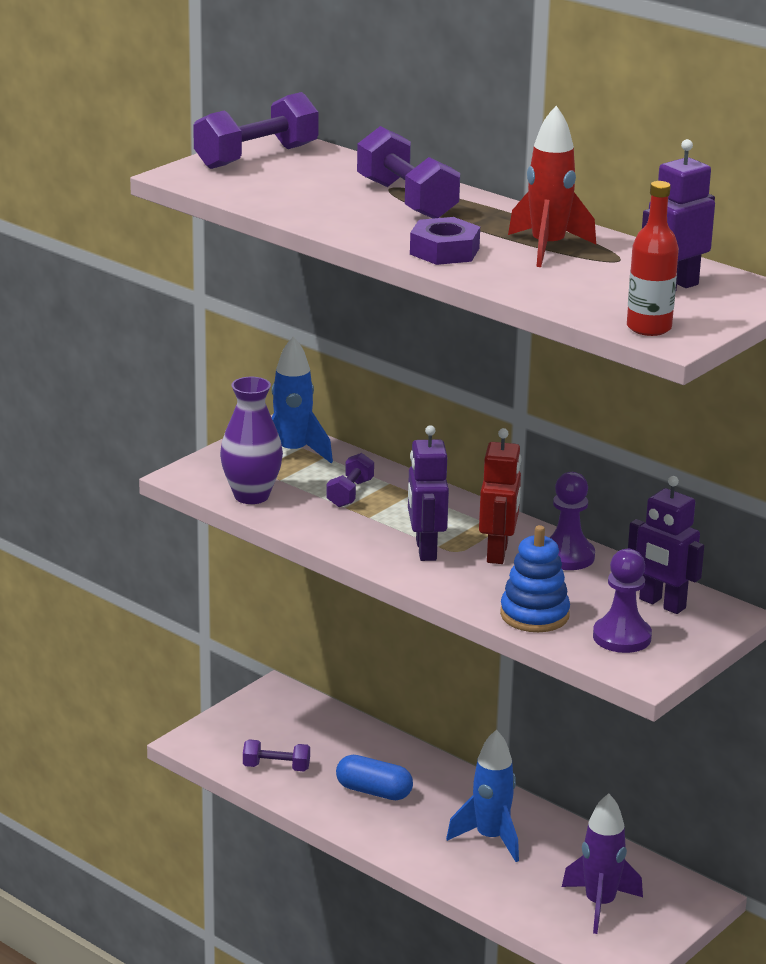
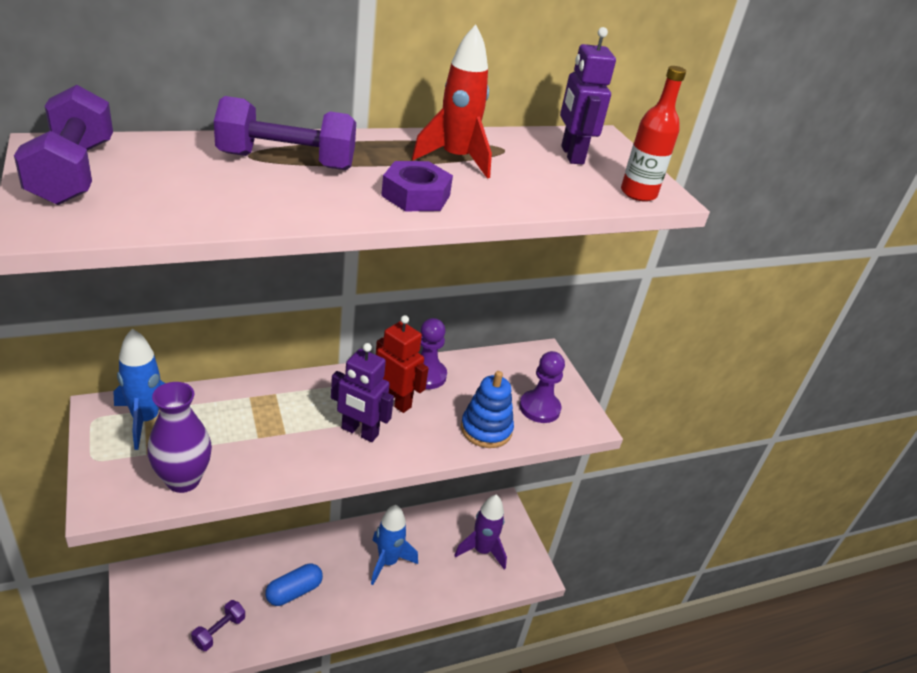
camera: 65 degrees left, 10 degrees up
(350, 493) = (242, 424): purple dumbbell -> none
(662, 604) = (513, 371): purple robot -> none

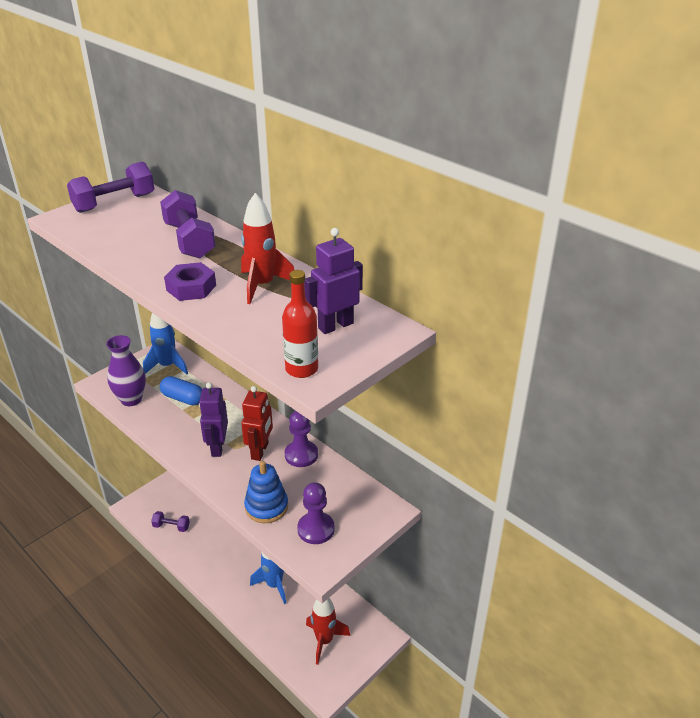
camera: 70 degrees right, 0 degrees up
(294, 591) = (219, 546): blue capsule -> blue capsule (183, 398)
(482, 550) = (324, 640): purple rocket -> red rocket

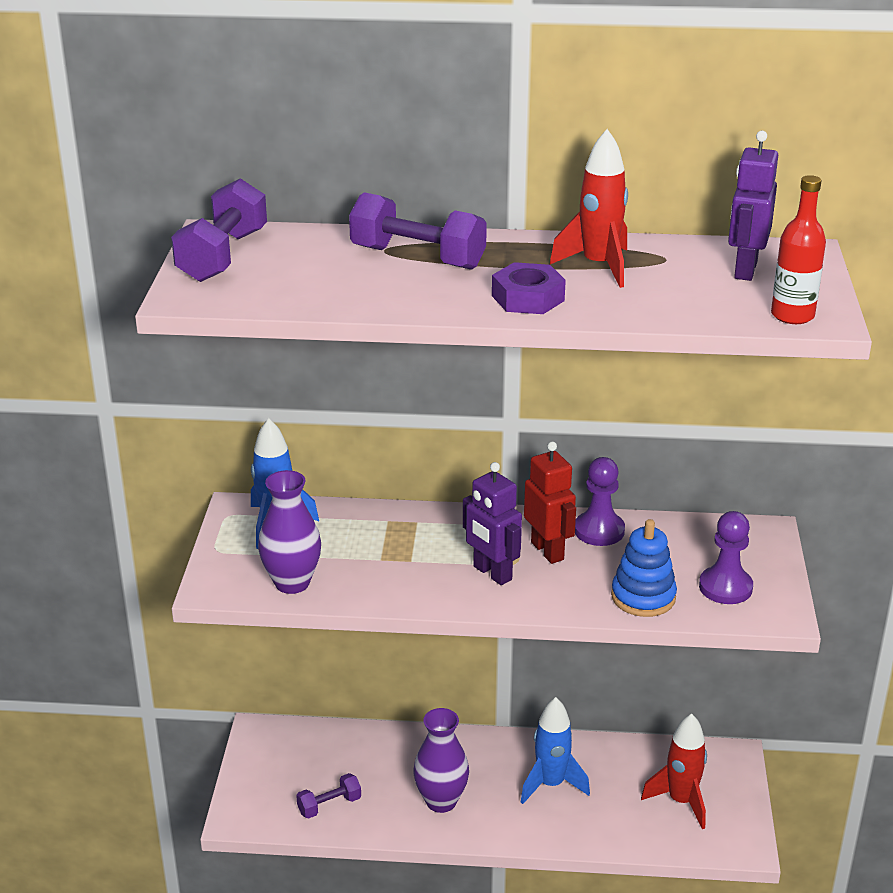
camera: 40 degrees left, 5 degrees down
(183, 398) = (361, 548): blue capsule -> none
(217, 558) = (441, 801): none -> purple vase

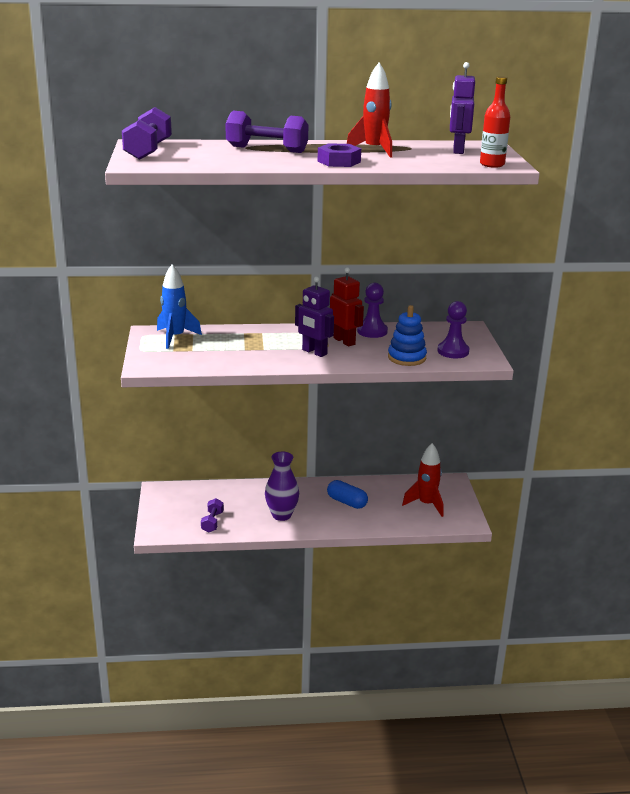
camera: 10 degrees left, 5 degrees down
(292, 583) = (193, 362): purple vase -> none
(329, 805) = (212, 522): purple dumbbell -> purple dumbbell turned 45 degrees counterclockwise
(551, 784) = (347, 502): blue rocket -> blue capsule

